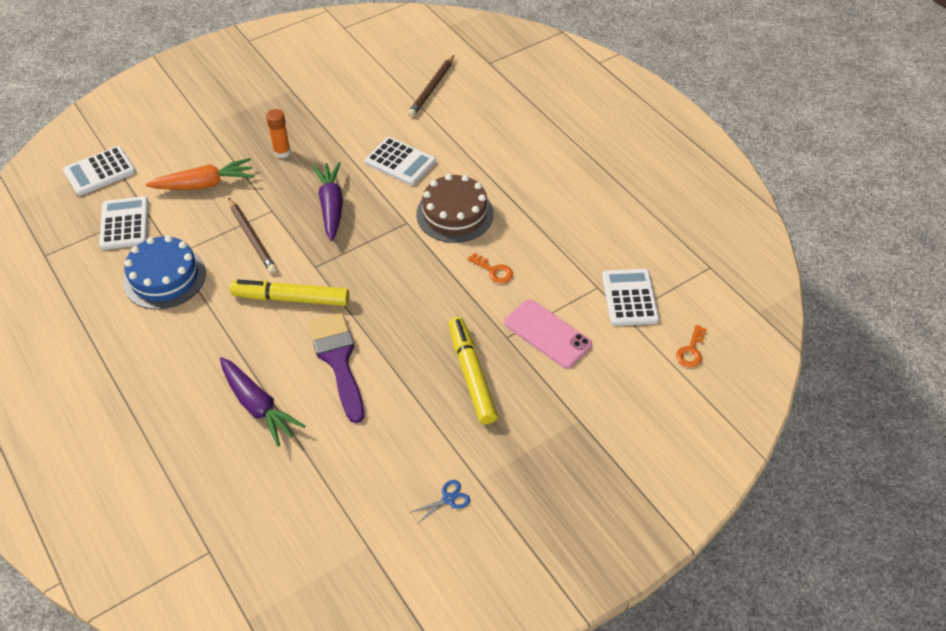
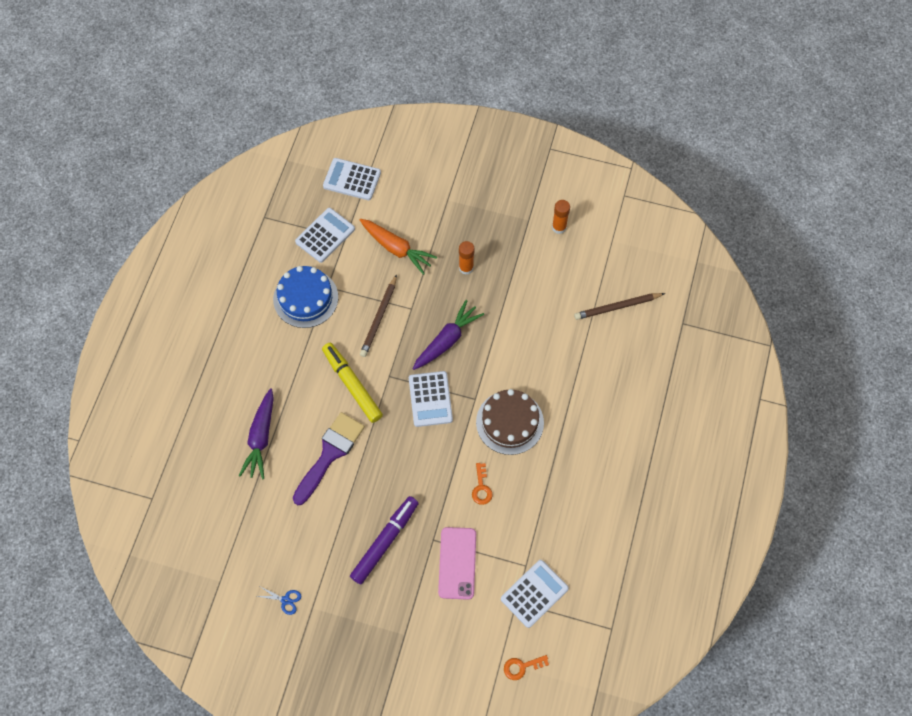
camera: 50 degrees right, 15 degrees up
(321, 77) = (559, 227): none -> orange glue stick
(400, 162) = (525, 348): white calculator -> white calculator (430, 399)
(471, 375) = (385, 541): yellow marker -> purple marker

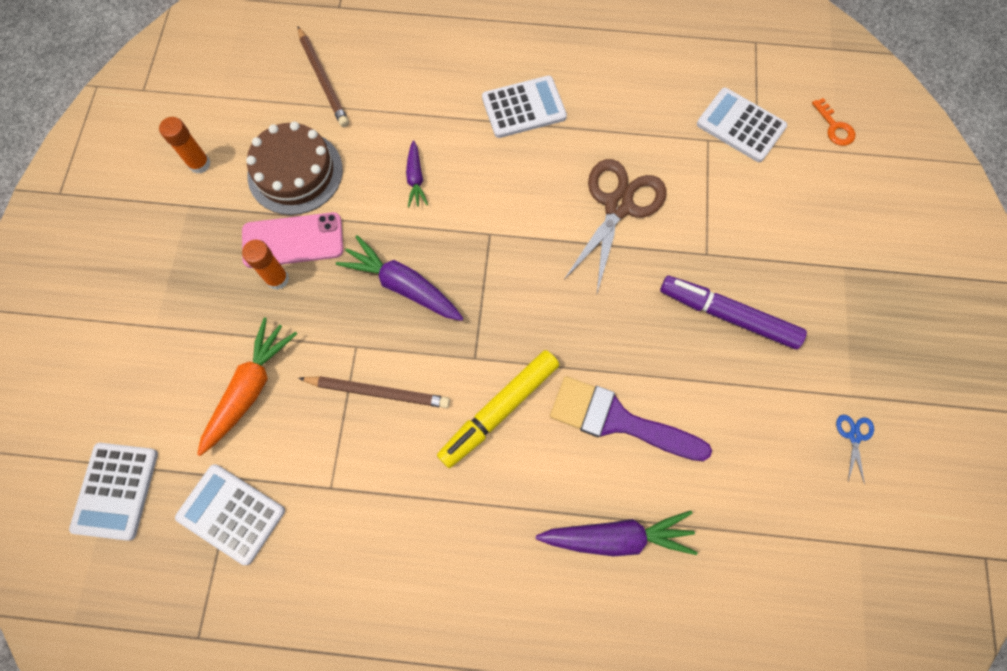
camera: 100 degrees left, 5 degrees up
(305, 298) = (356, 520): blue cake -> none
(430, 399) = (501, 293): white calculator -> white calculator (523, 107)
(457, 563) = (729, 219): pink phone -> pink phone (293, 240)
(481, 488) = (618, 206): orange key -> brown scissors
(510, 422) = (516, 185): brown cake -> brown cake (295, 172)
(526, 357) = (415, 178): none -> purple carrot

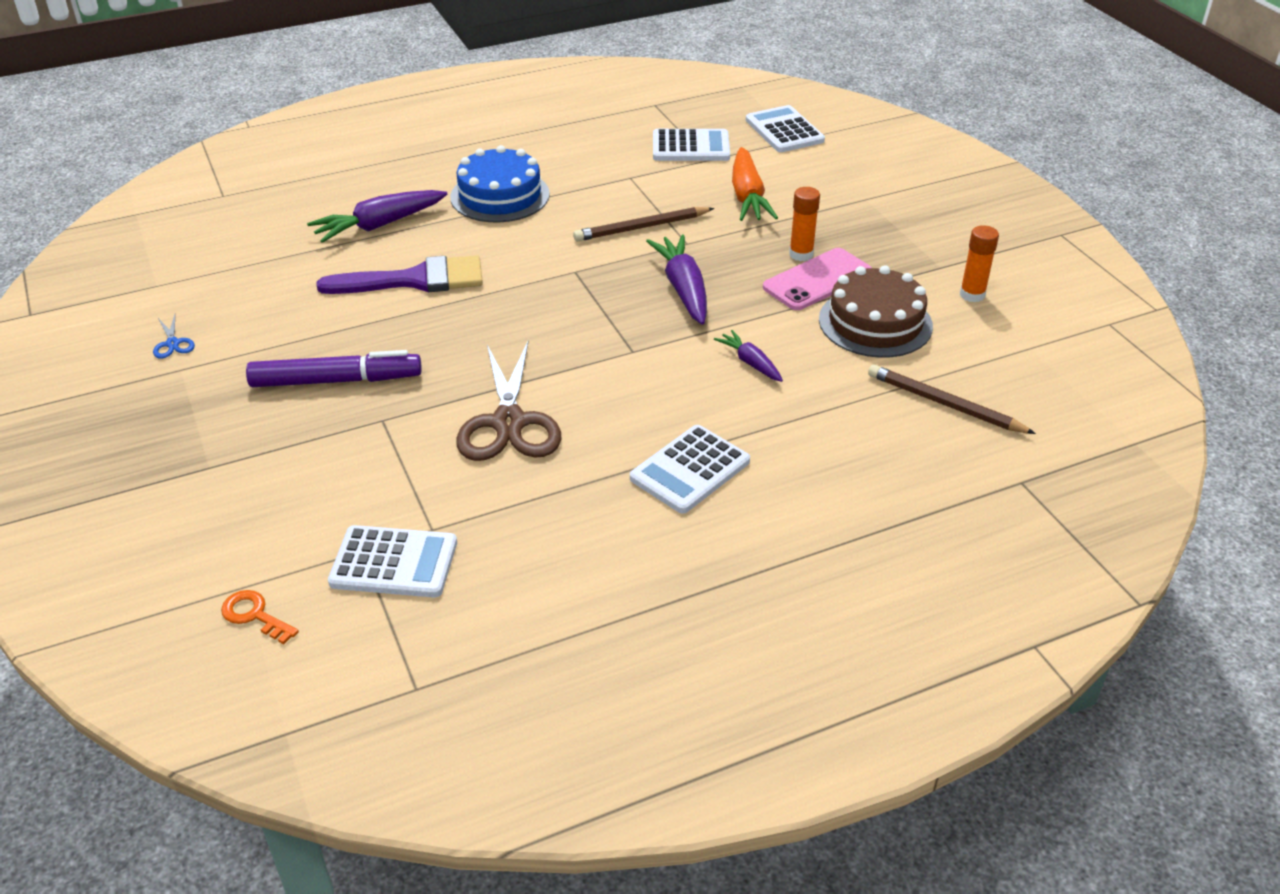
camera: 150 degrees right, 30 degrees down
(403, 286) = (683, 289): purple carrot -> purple carrot turned 105 degrees counterclockwise
(475, 527) = (500, 195): none -> blue cake
(499, 410) = (528, 251): yellow marker -> none

